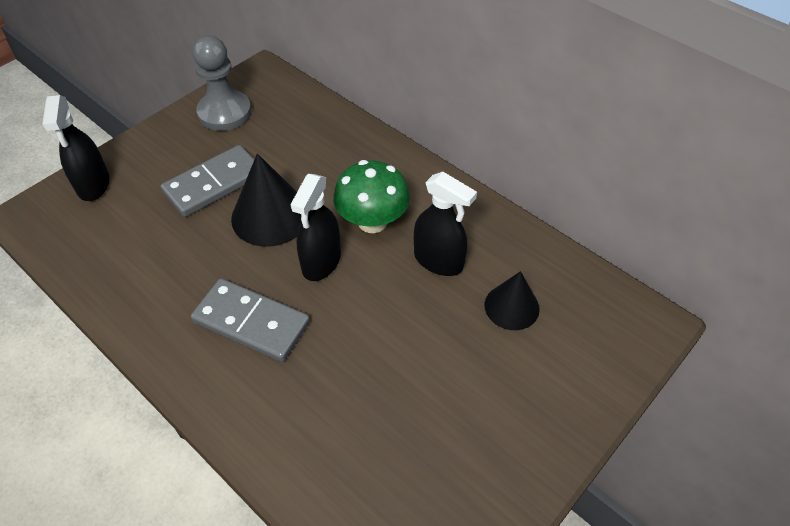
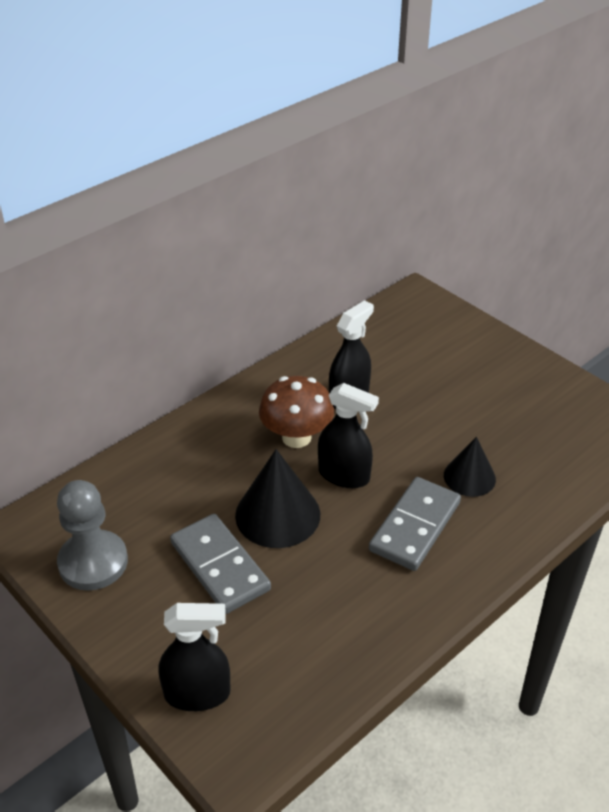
camera: 85 degrees left, 10 degrees down
(372, 222) = (296, 437): green mushroom -> brown mushroom
(511, 306) = (400, 360): black cone -> black cone (469, 477)

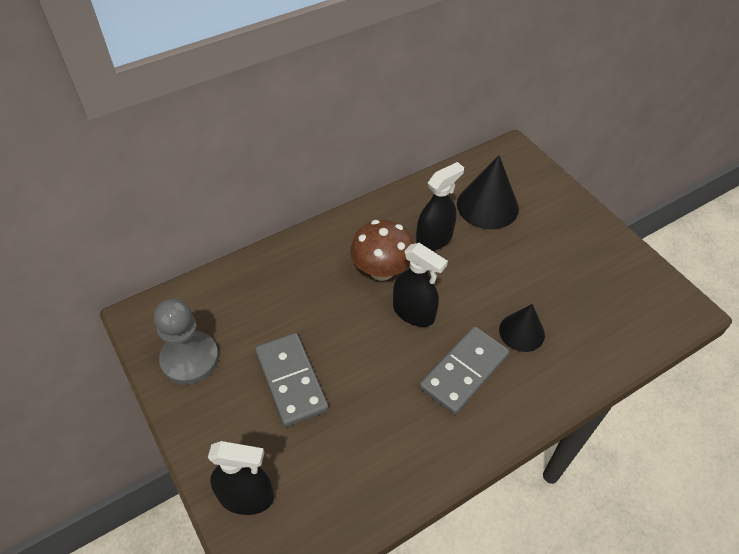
camera: 10 degrees right, 10 degrees up
(277, 514) = (350, 340): black cone -> black cone (487, 206)

